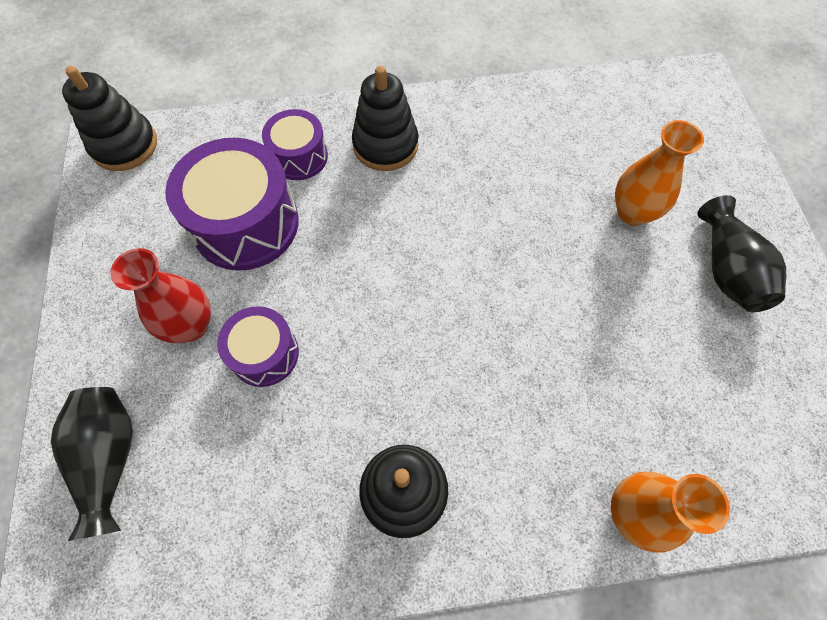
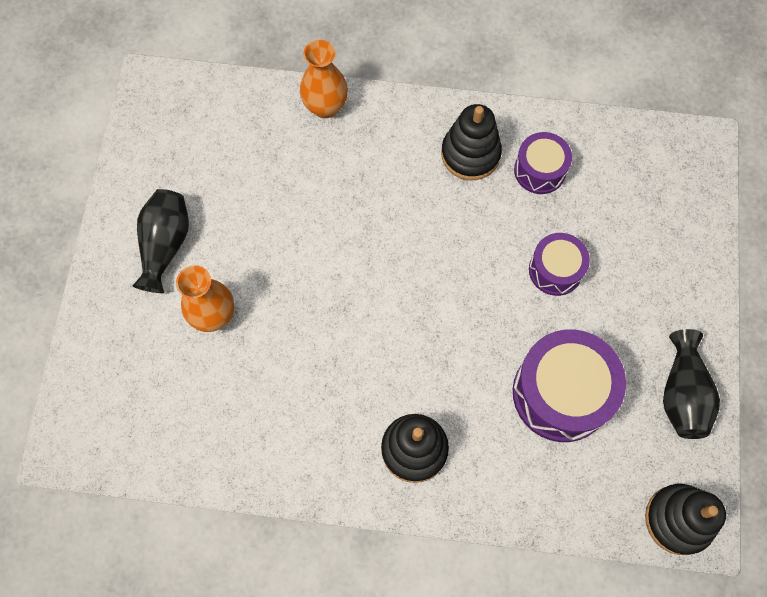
camera: 165 degrees left, 5 degrees up
(110, 458) = (672, 223): black vase -> black vase (682, 393)
(191, 325) = (613, 308): red vase -> none
(299, 157) = (502, 457): purple drum -> purple drum (539, 170)

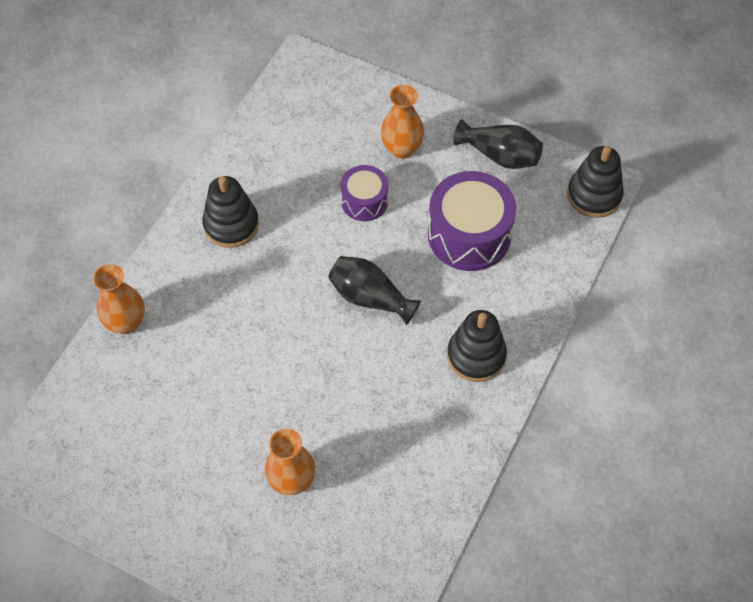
camera: 70 degrees left, 10 degrees down
(165, 245) = (202, 504): black vase -> black vase (370, 298)
(539, 170) = (271, 180): purple drum -> none
(640, 285) = (401, 149): none -> orange vase

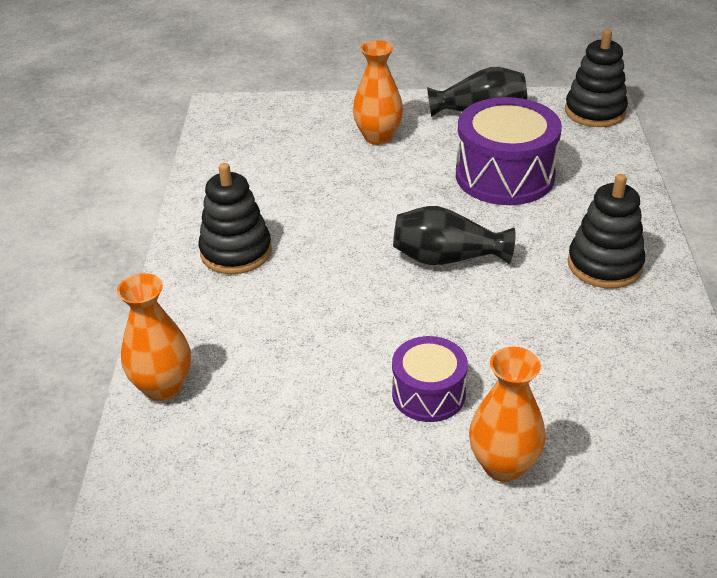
camera: 25 degrees left, 20 degrees down
(364, 201) = (373, 186): purple drum -> purple drum (428, 394)

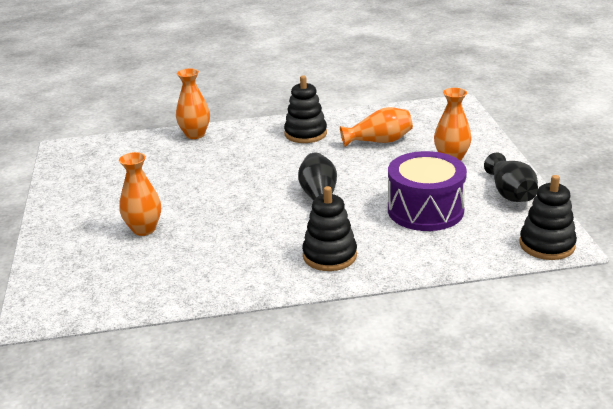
camera: 80 degrees right, 10 degrees down
(299, 186) = (379, 141): none -> orange vase
(428, 394) = (196, 203): purple drum -> none

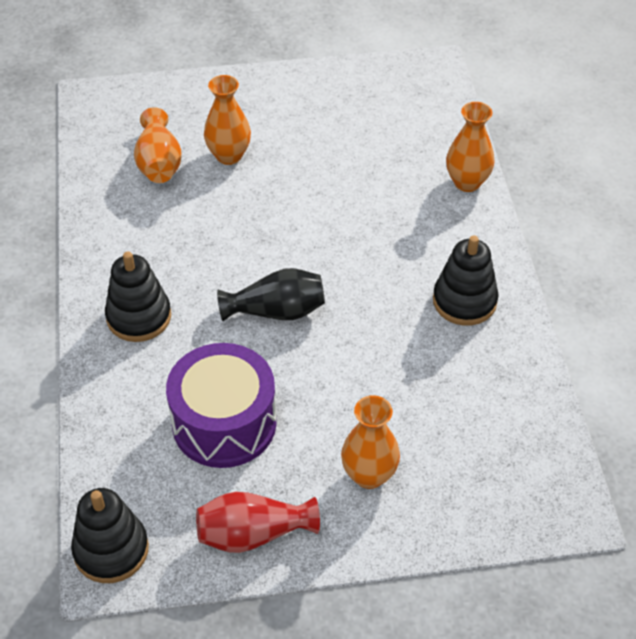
camera: 90 degrees right, 20 degrees up
(379, 141) = (434, 388): orange vase -> orange vase (159, 163)
(510, 193) = (253, 534): black vase -> red vase

